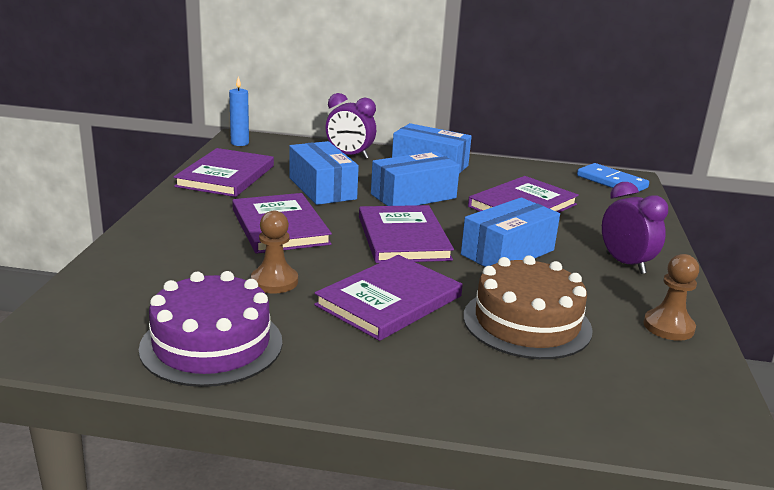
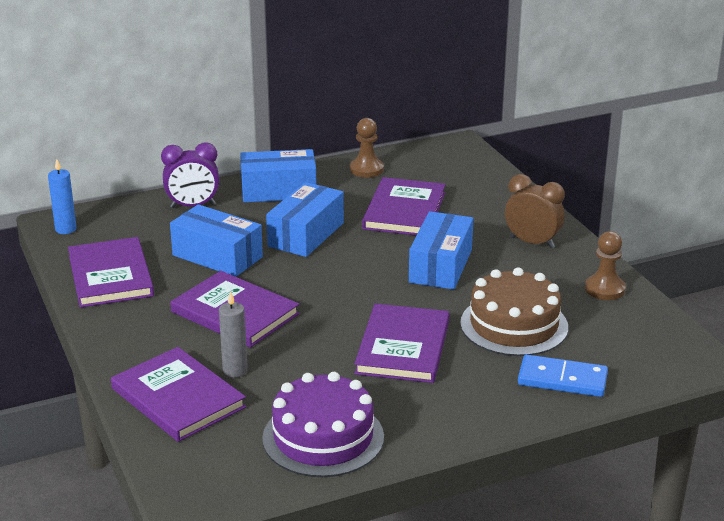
camera: 30 degrees left, 5 degrees up
(218, 264) = (235, 370): none -> grey candle
(274, 281) = (299, 367): brown pawn -> brown pawn (366, 169)
(403, 238) = (347, 283): purple book -> purple book (178, 398)
(612, 182) = (448, 155): blue domino -> blue domino (562, 379)
(625, 264) = (532, 242): purple clock -> brown clock

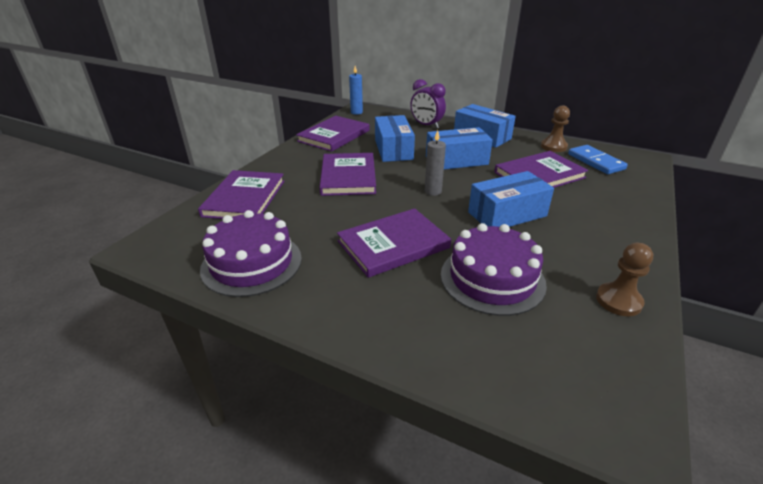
camera: 50 degrees right, 5 degrees up
(235, 370) = (291, 201): grey candle -> grey candle (433, 191)
(514, 325) = (492, 278): brown cake -> purple cake
(532, 242) = (605, 235): brown clock -> none
(562, 379) = (458, 343): blue domino -> blue domino (596, 162)

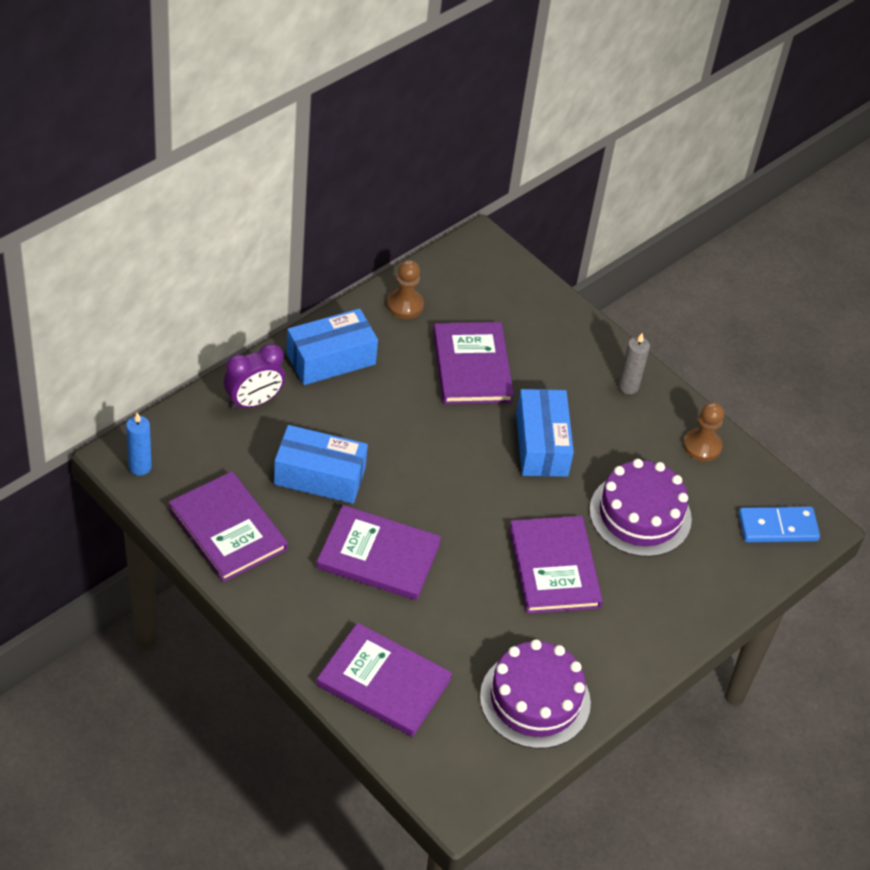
camera: 75 degrees left, 15 degrees up
(433, 191) = (461, 486): grey candle -> grey candle (628, 386)
(456, 160) = (391, 424): blue box -> none
(596, 162) = (467, 294): blue domino -> blue domino (777, 527)

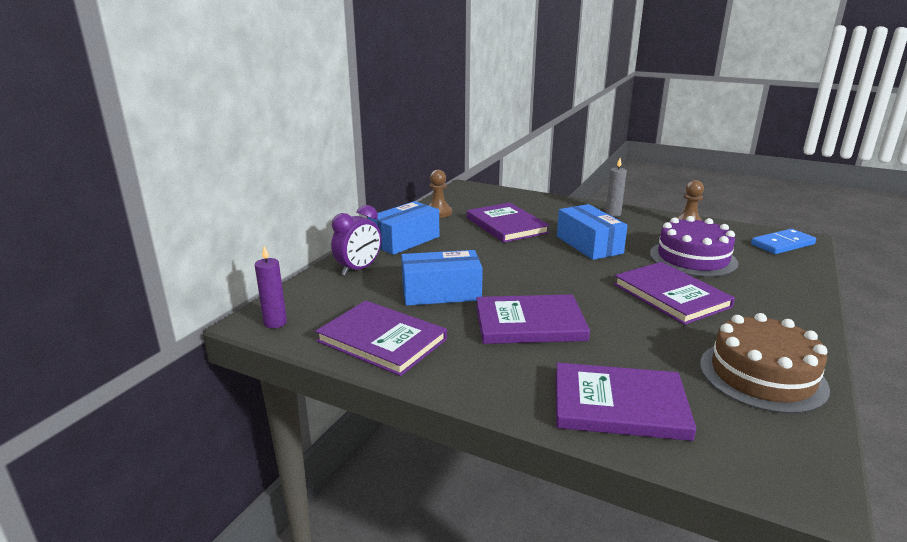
camera: 15 degrees left, 25 degrees down
(140, 467) = (275, 323): blue candle -> purple candle
(535, 699) = (762, 376): purple cake -> brown cake

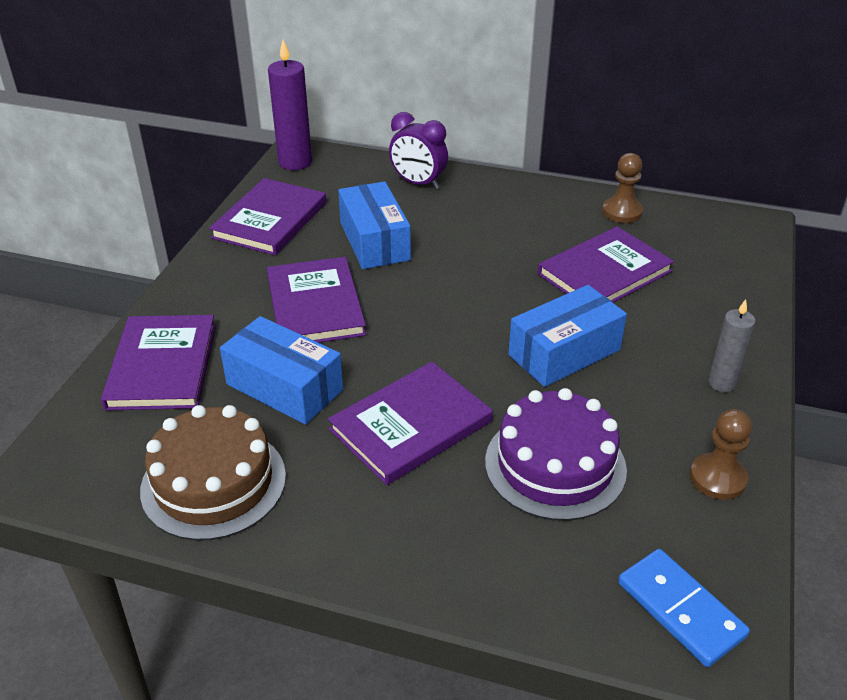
camera: 80 degrees right, 15 degrees up
(275, 323) = (295, 162): purple candle -> purple candle, size x1.62
(404, 240) = (510, 200): blue box -> blue box (284, 387)

